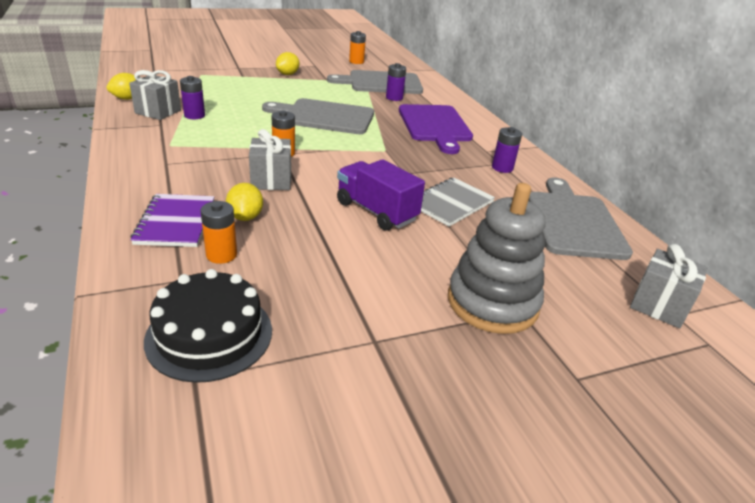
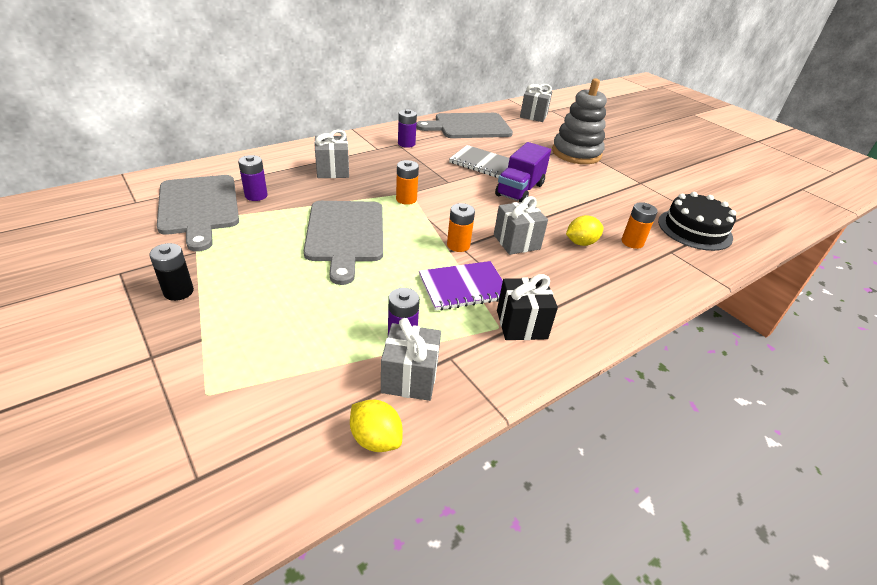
camera: 105 degrees left, 5 degrees up
(163, 153) = (521, 324): none -> black gift
(176, 222) = (621, 273): purple notebook -> purple notebook (463, 287)
(287, 74) = (178, 291): yellow lemon -> black battery
(356, 61) = (89, 236): orange battery -> orange battery (406, 199)
(434, 126) = (332, 170): purple cutting board -> grey gift

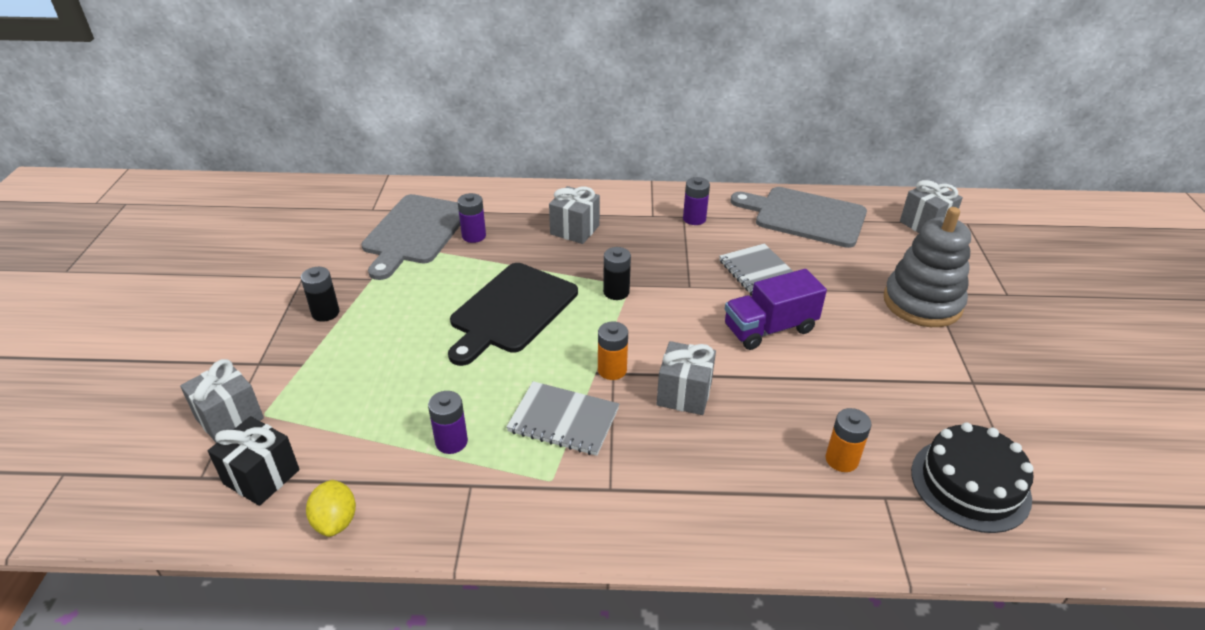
camera: 40 degrees right, 0 degrees up
(345, 234) = (511, 310): grey cutting board -> black cutting board
(406, 199) = (616, 292): orange battery -> black battery
(409, 377) = (416, 484): grey gift -> grey gift (229, 418)
(463, 287) = (563, 420): purple notebook -> grey notebook
(521, 324) = (577, 489): black gift -> black gift (261, 477)
(581, 243) = (766, 429): yellow lemon -> none

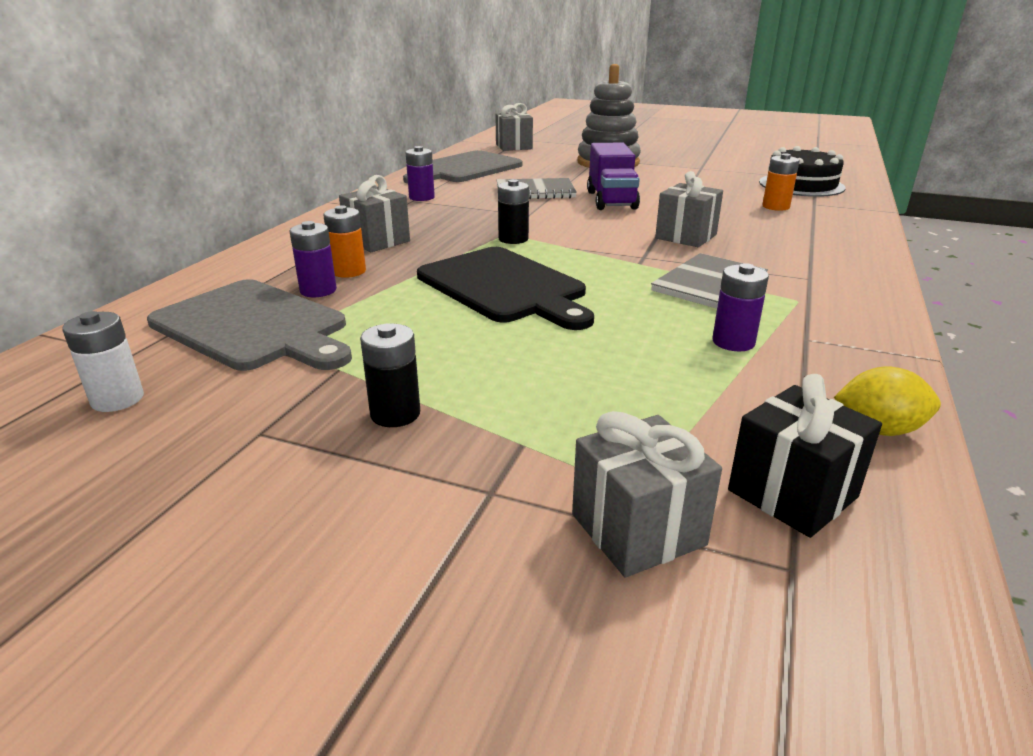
camera: 70 degrees left, 10 degrees down
(326, 225) = (117, 399): none -> white battery
(612, 370) = (639, 256): orange battery -> orange battery (349, 271)

